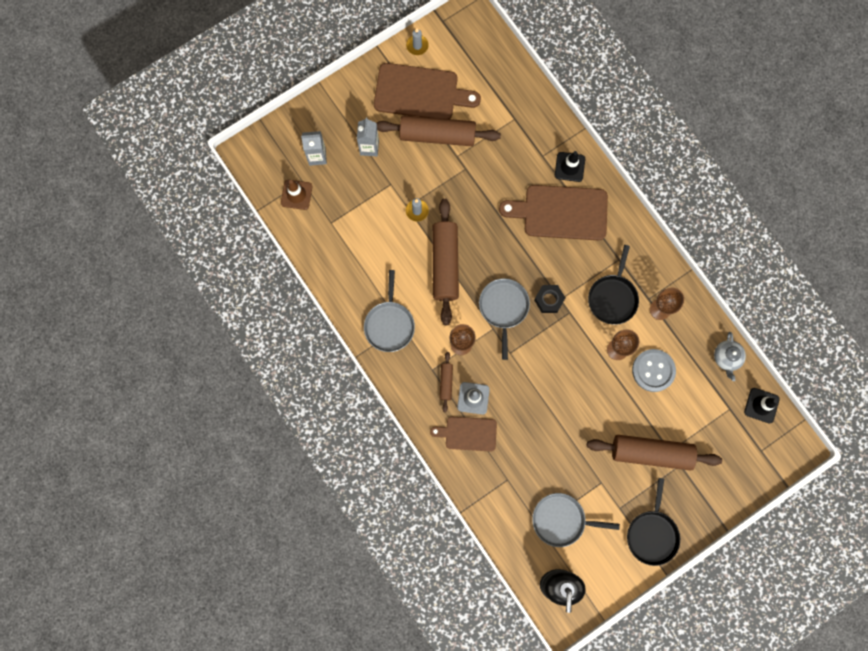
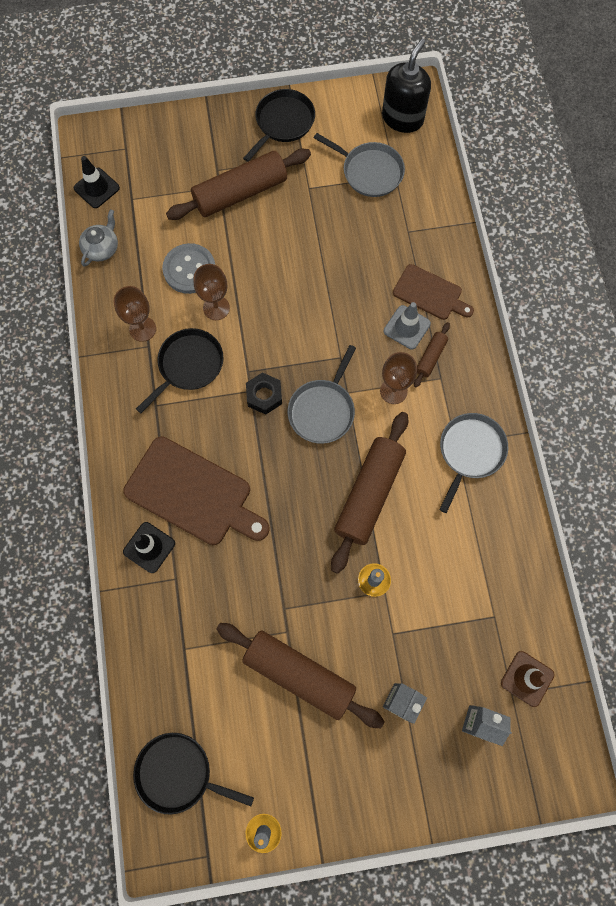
camera: 155 degrees left, 5 degrees down
(420, 93) = (293, 751): brown cutting board -> none
(481, 53) = (178, 773): none -> black pan
(651, 453) = (240, 193): brown rolling pin -> brown rolling pin turned 60 degrees counterclockwise

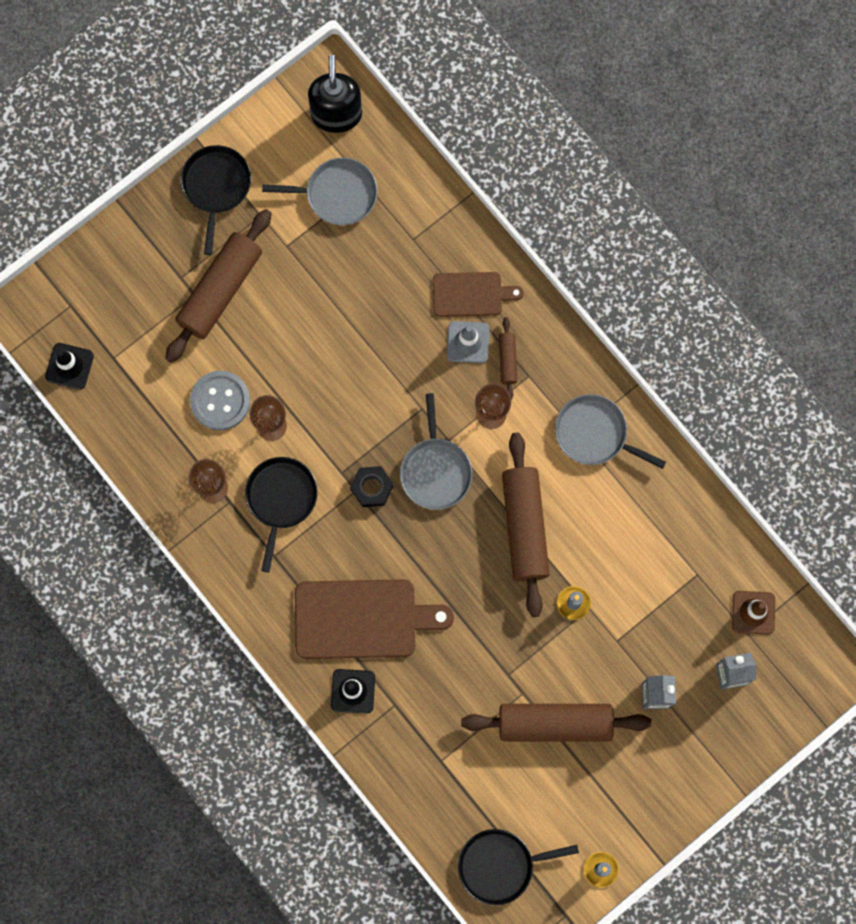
camera: 30 degrees left, 5 degrees up
(102, 248) = (117, 427): grey teapot -> none
(470, 452) = (595, 434): grey pan -> grey pan turned 60 degrees counterclockwise

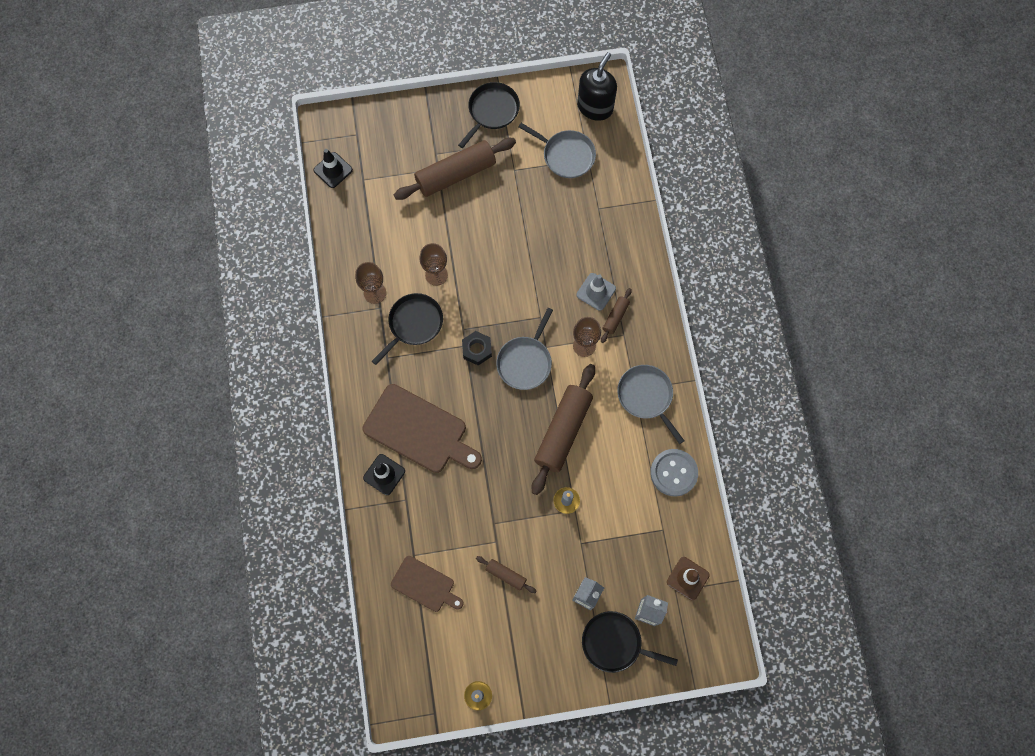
camera: 30 degrees right, 5 degrees down
(220, 401) = (413, 242): grey button -> grey button (673, 473)
(471, 294) = (616, 263): brown cutting board -> brown cutting board (425, 585)
(500, 865) = (411, 651): black pan -> black pan (615, 643)
(555, 723) = (506, 575): brown rolling pin -> brown rolling pin, size x0.46

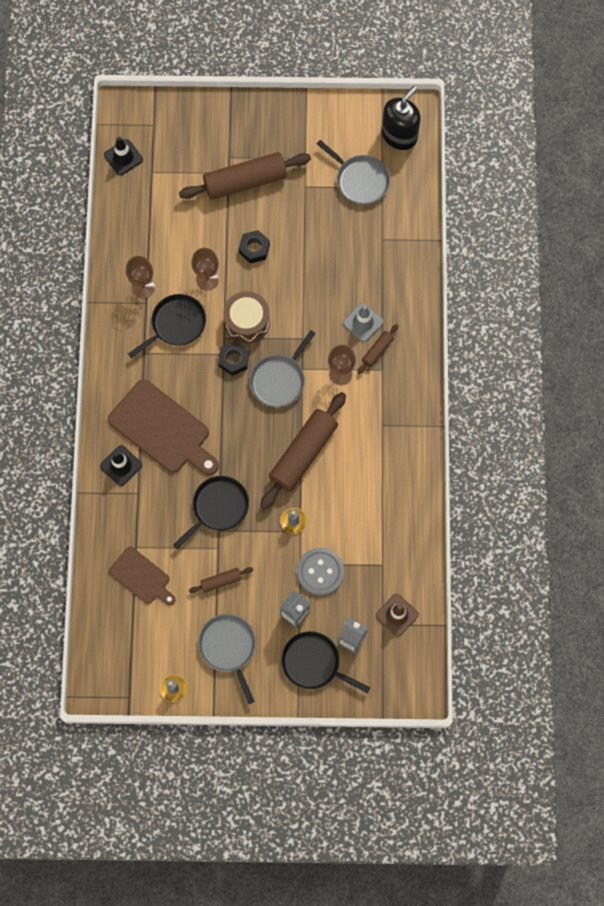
camera: 10 degrees right, 0 degrees up
(476, 237) = (254, 249): none -> black nut
(483, 310) = (247, 322): none -> brown drum
(492, 111) = (293, 123): black pan -> black pan (218, 508)
(506, 575) = (221, 581): brown rolling pin -> brown rolling pin turned 60 degrees counterclockwise
(646, 396) = (392, 434): grey pan -> grey pan (228, 647)
(673, 473) = (404, 512): grey button -> grey button (320, 572)

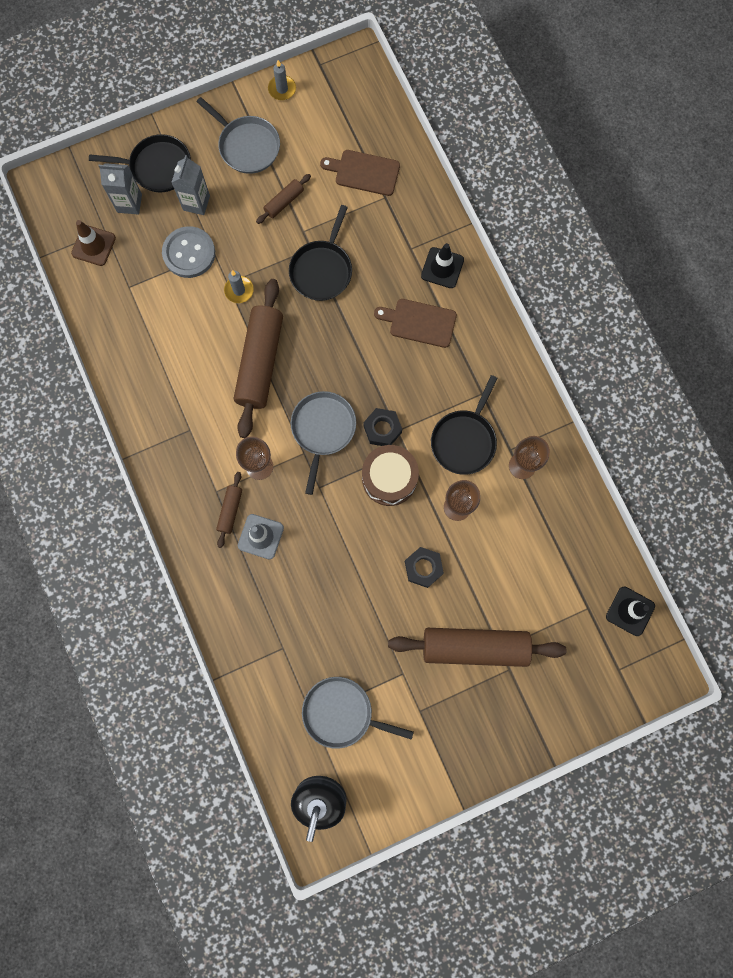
camera: 155 degrees right, 5 degrees up
(162, 429) = (419, 322): brown cutting board -> brown cutting board, size x0.59
(245, 181) = (474, 647): brown rolling pin -> brown rolling pin turned 45 degrees clockwise

